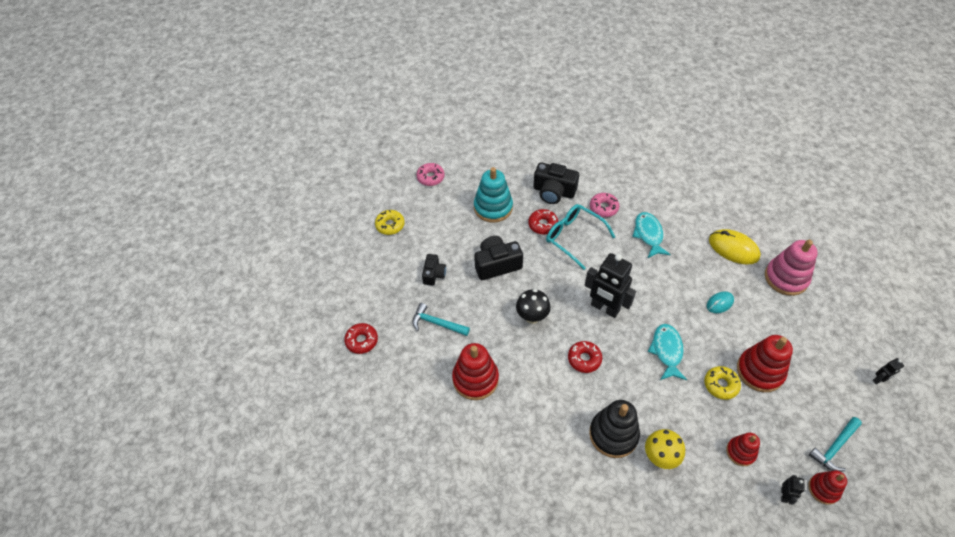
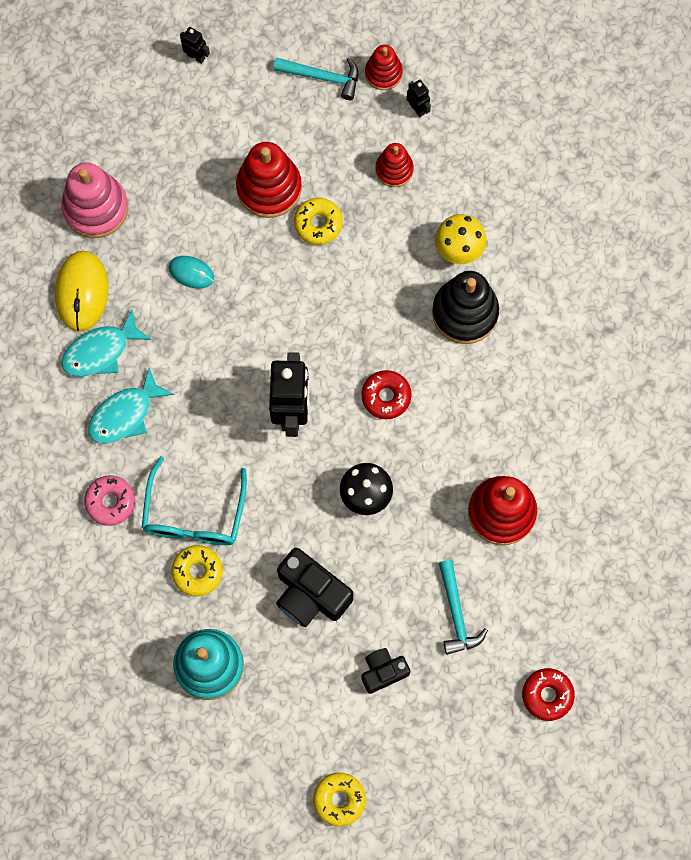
camera: 125 degrees left, 20 degrees up
(430, 177) = (207, 804): pink donut -> none
(543, 224) = (197, 572): red donut -> yellow donut
(553, 192) = (122, 592): black camera -> none
(667, 351) = (309, 305): turquoise fish -> turquoise fish (100, 351)
(784, 495) = (417, 109): black robot -> black robot turned 75 degrees clockwise

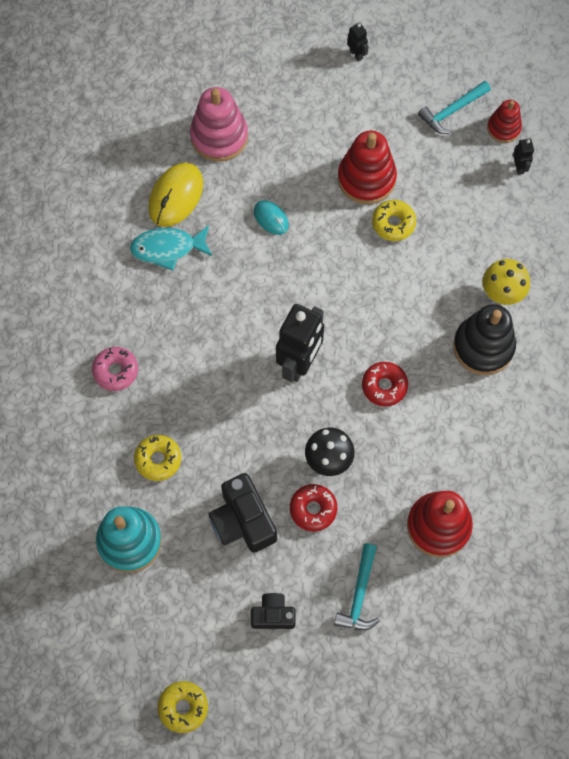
camera: 25 degrees right, 5 degrees down
(125, 414) = (162, 306): turquoise fish -> none
(194, 514) = (178, 411): turquoise glasses -> none
(323, 77) = (452, 111): turquoise hammer -> turquoise hammer turned 105 degrees clockwise
(394, 169) = (477, 207): red stacking toy -> none
(547, 695) = (406, 702): red donut -> red donut (313, 509)

